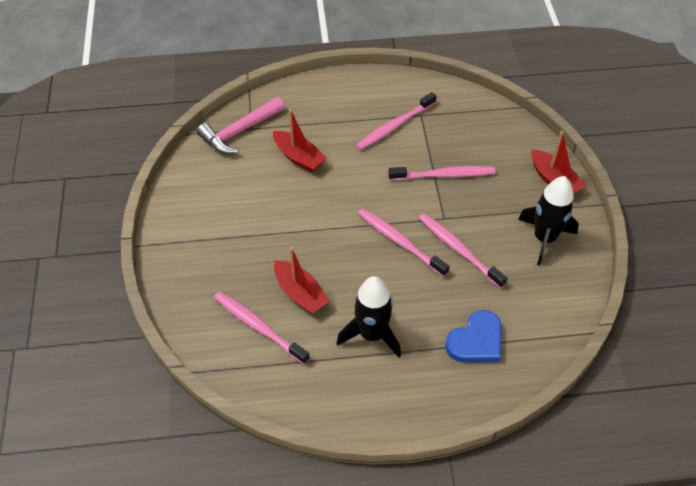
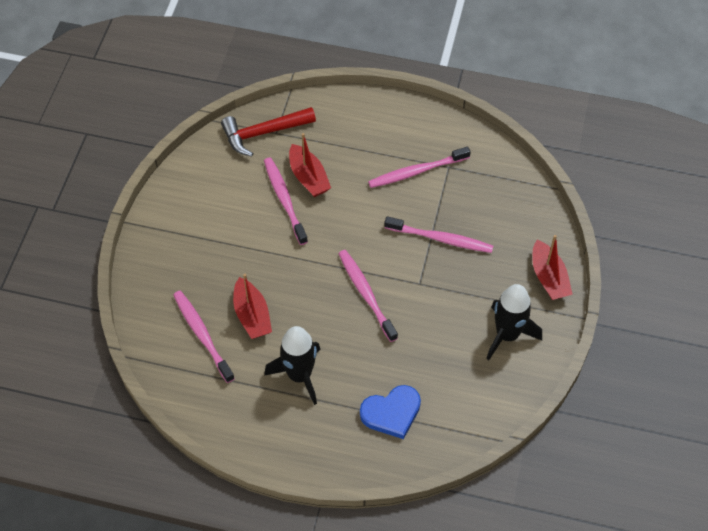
camera: 20 degrees right, 5 degrees up
(239, 131) = (263, 133): pink hammer -> red hammer
(458, 249) = (418, 319): pink toothbrush -> pink toothbrush (284, 199)

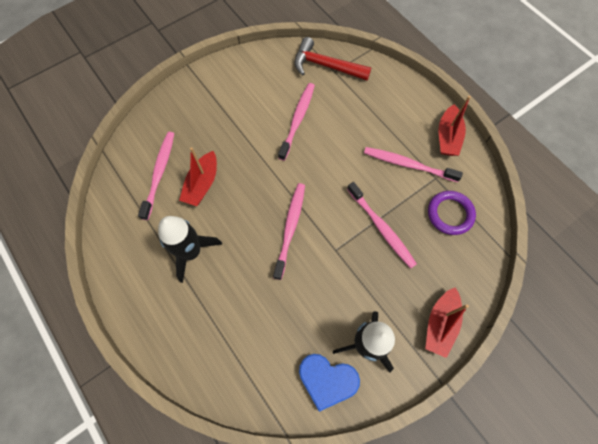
camera: 40 degrees right, 10 degrees up
(308, 177) = (328, 116): red boat -> red boat (447, 137)
(391, 413) = (225, 334): blue heart -> blue heart (327, 380)
(485, 188) = (450, 214): none -> purple ring

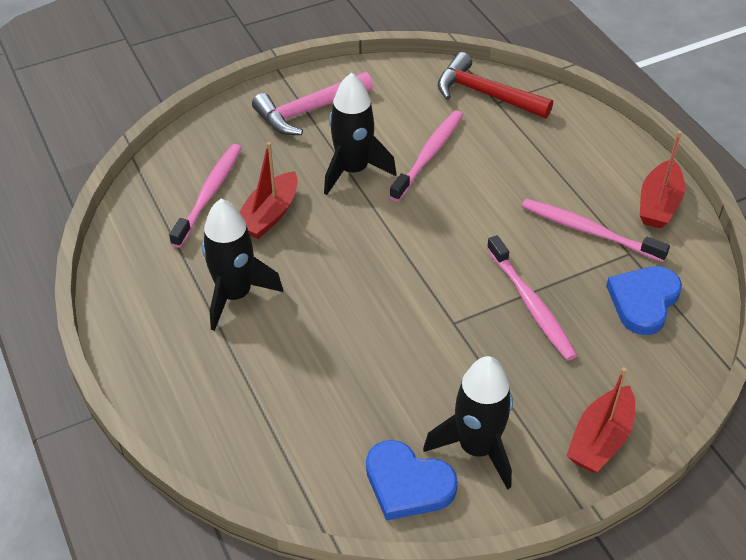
camera: 10 degrees right, 20 degrees down
(213, 96) = (309, 111): none -> pink hammer
(251, 139) = (353, 170): none -> black rocket
(290, 228) = (390, 286): pink toothbrush -> none
(450, 214) = (643, 301): purple ring -> blue heart

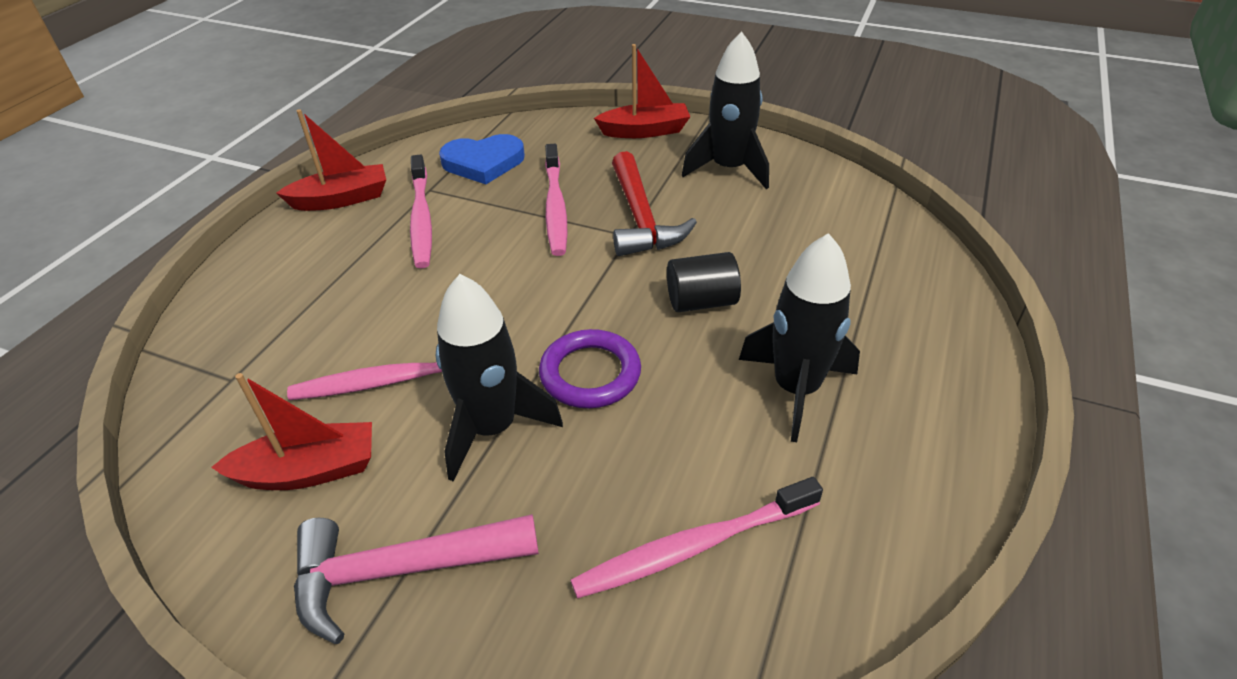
camera: 130 degrees left, 5 degrees down
(269, 215) = (655, 451): red boat -> red boat (309, 470)
(309, 111) = (401, 570): pink hammer -> pink hammer turned 150 degrees clockwise
(345, 309) = (701, 302): none -> black cylinder
(347, 224) = (590, 374): none -> purple ring
(407, 484) = (803, 181): blue heart -> none
(485, 94) = (218, 398): red hammer -> red hammer (641, 218)
(531, 305) = (555, 207): pink toothbrush -> pink toothbrush turned 150 degrees clockwise

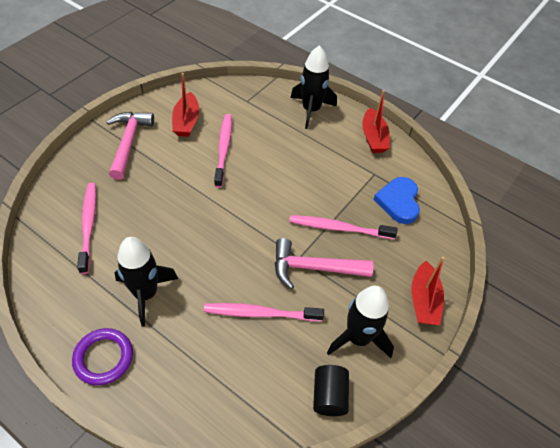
camera: 100 degrees right, 10 degrees up
(421, 219) = (344, 167): pink toothbrush -> pink toothbrush (260, 313)
(492, 428) = (180, 175): black rocket -> black rocket (311, 110)
(590, 374) = (196, 214): purple ring -> purple ring (103, 358)
(641, 218) = (314, 268): red hammer -> pink hammer
(701, 302) = (226, 274): black cylinder -> black cylinder (329, 396)

